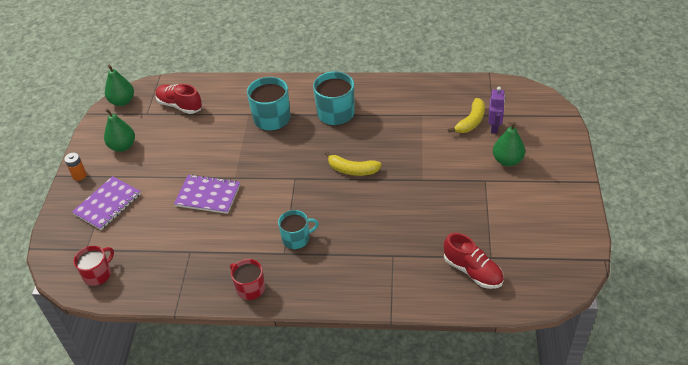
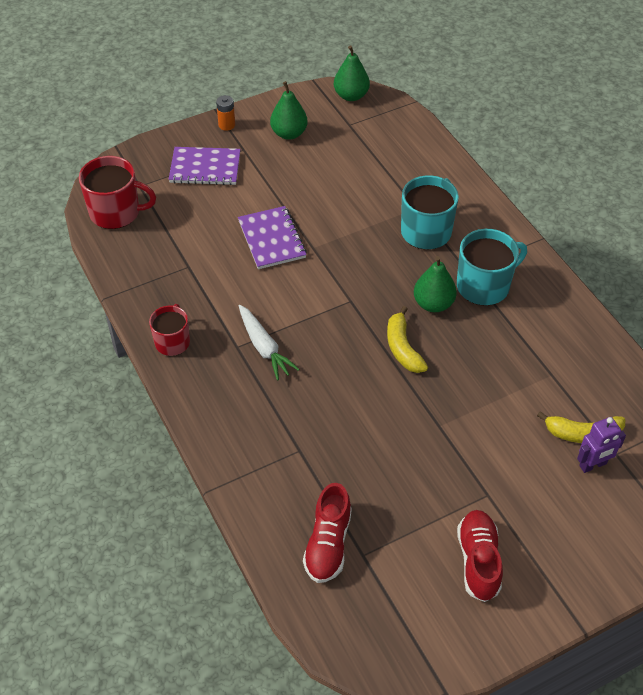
camera: 55 degrees right, 5 degrees up
(98, 274) = (116, 212): red mug -> red mug, size x1.57
(180, 105) = (382, 143): red shoe -> red shoe (478, 561)
(296, 238) = (264, 347): turquoise mug -> white carrot
(507, 160) = (542, 506): green pear -> green pear (433, 304)

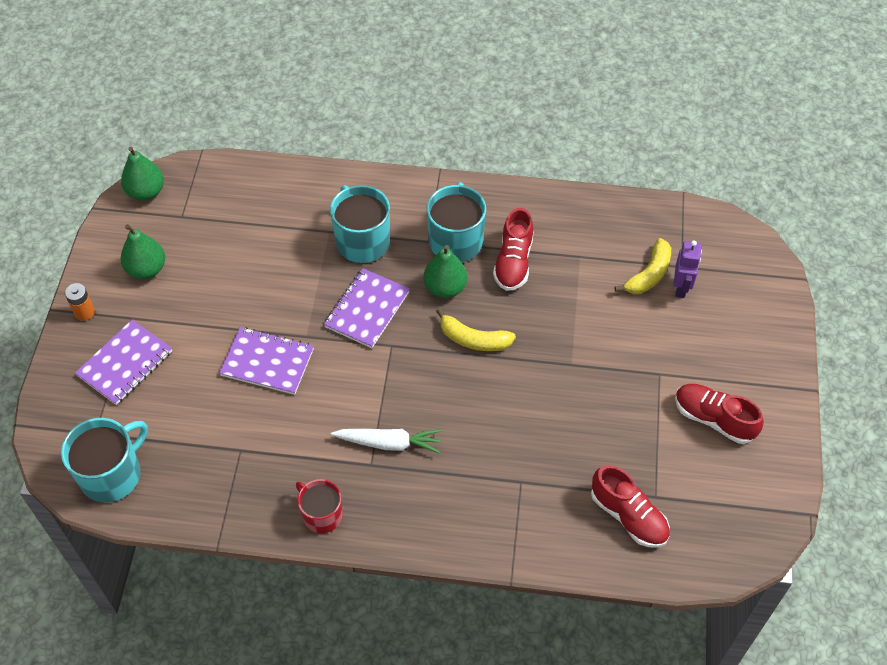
camera: 55 degrees left, 5 degrees up
(116, 212) = (112, 474): red mug -> turquoise mug
(368, 268) = (367, 309): none -> purple notebook
(501, 333) = (513, 262): none -> red shoe

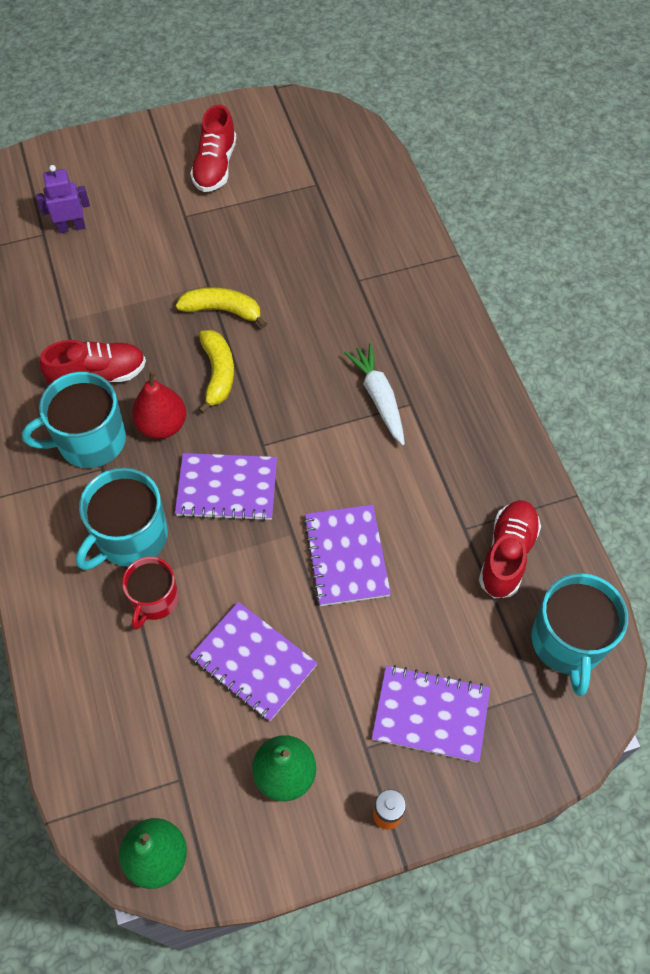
camera: 115 degrees left, 5 degrees up
(112, 474) = (568, 642): turquoise mug -> turquoise mug turned 105 degrees counterclockwise
(228, 279) = (253, 662): none -> purple notebook
(321, 515) = (487, 421): red mug -> red mug (154, 600)
(445, 288) = (162, 425): green pear -> red pear
(628, 516) = (346, 196): red shoe -> red shoe (507, 555)
(649, 274) = (65, 256): yellow banana -> yellow banana (222, 310)

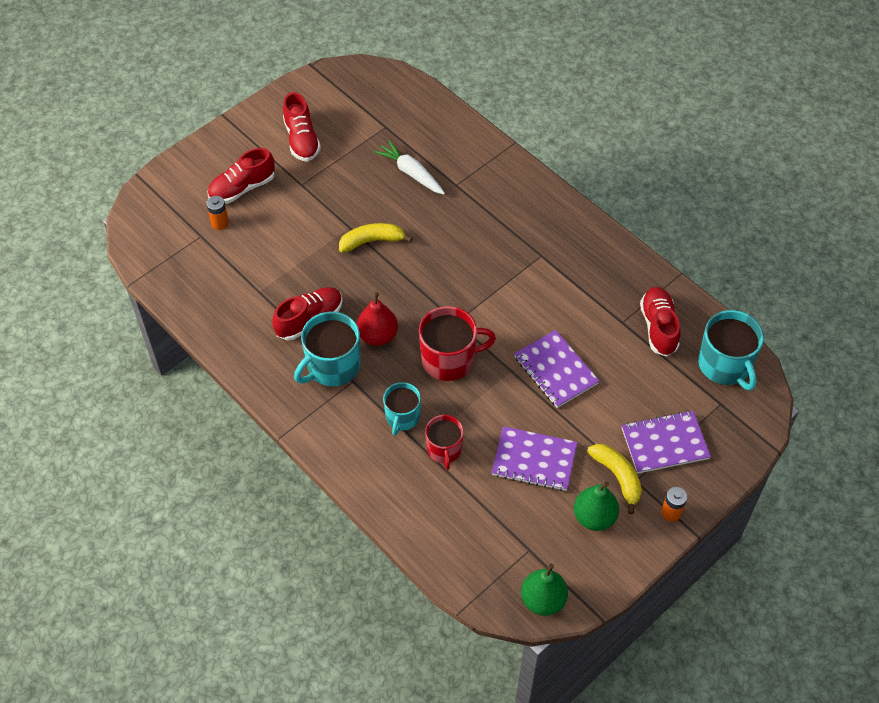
camera: 25 degrees left, 5 degrees down
(71, 227) = (220, 223): purple robot -> orange battery
(119, 197) = (242, 188): none -> red shoe
(131, 537) = (402, 417): turquoise mug -> turquoise mug, size x0.64
(218, 374) = (395, 286): yellow banana -> yellow banana (617, 477)
(227, 488) = (449, 359): purple notebook -> red mug
(378, 398) = (517, 259): white carrot -> white carrot (411, 173)

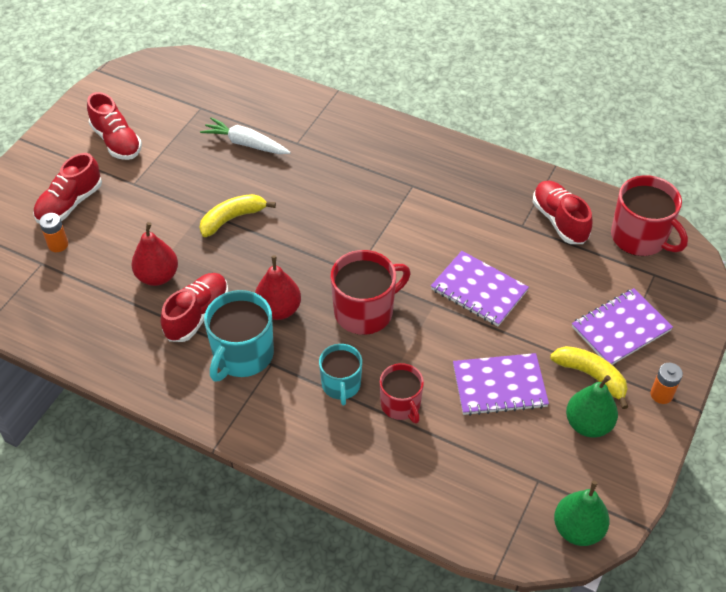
camera: 20 degrees left, 5 degrees down
(290, 275) = (157, 276): none -> red pear
(725, 365) = (640, 237): turquoise mug -> red mug

